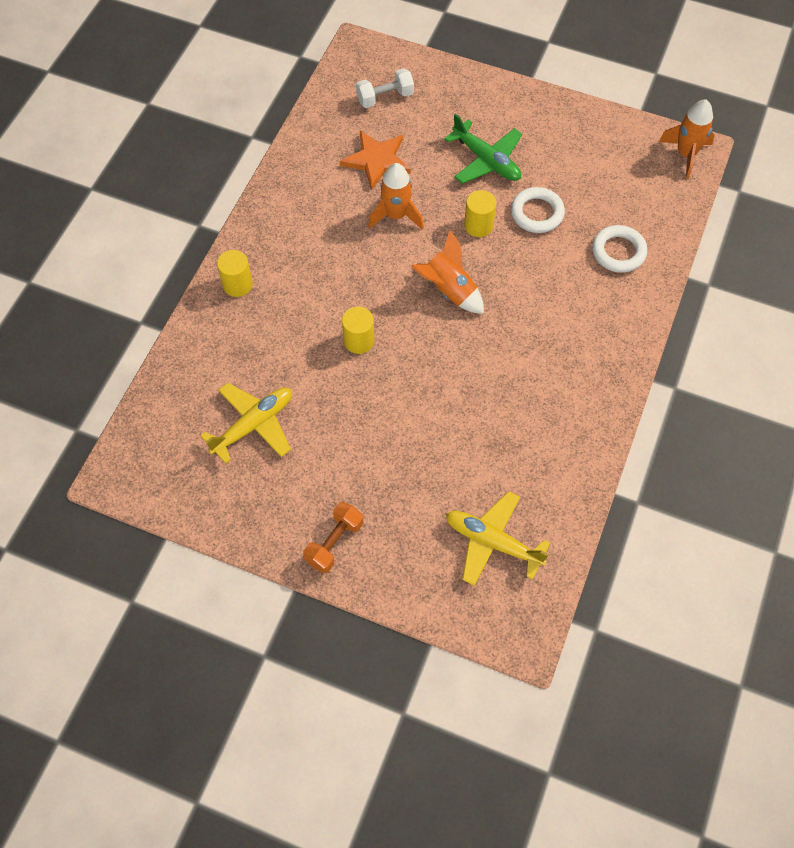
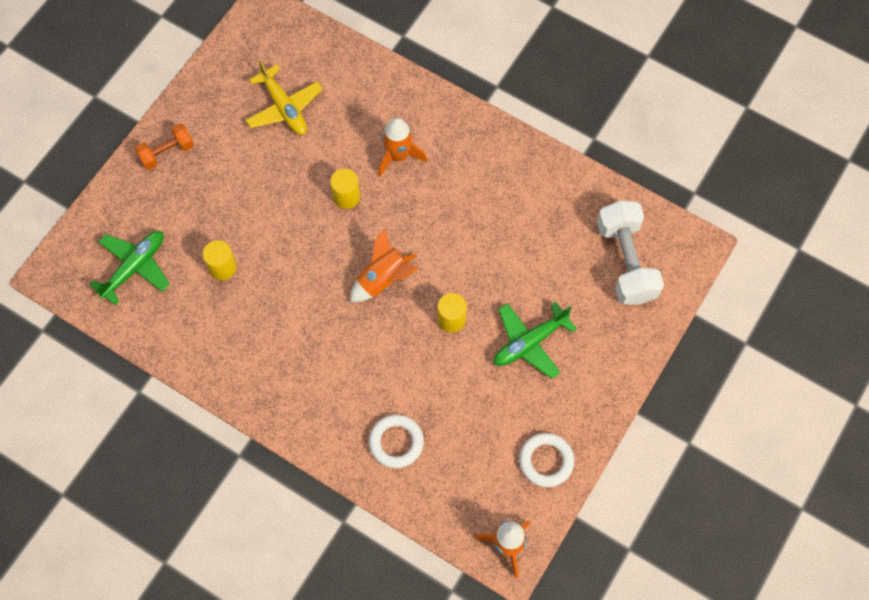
camera: 100 degrees right, 5 degrees up
(237, 284) = (424, 109): yellow cylinder -> yellow cylinder (222, 267)
(334, 542) = (167, 153): orange dumbbell -> orange dumbbell turned 75 degrees counterclockwise
(377, 160) = (545, 242): orange star -> none
(385, 97) = (626, 262): white dumbbell -> white dumbbell, size x1.74
(396, 215) = (476, 248): orange rocket -> orange rocket (398, 156)
(492, 542) = (134, 267): yellow plane -> green plane
(537, 213) = (456, 376): white ring -> white ring (546, 461)

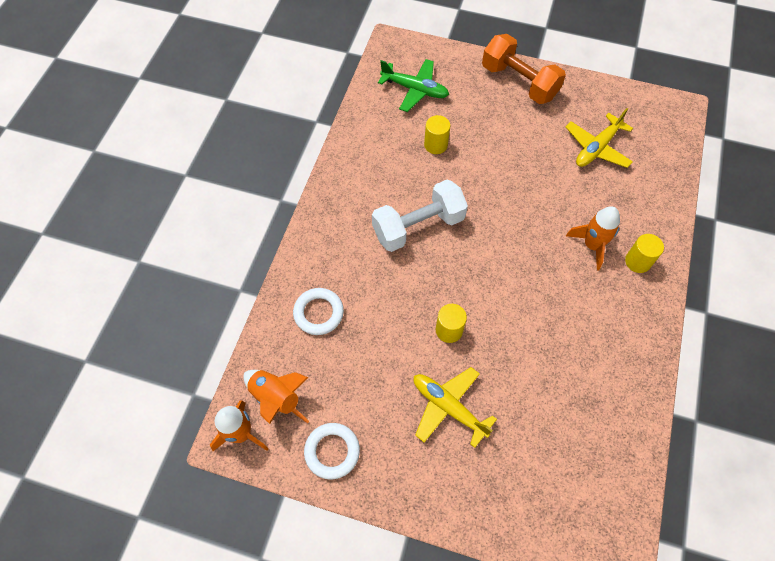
camera: 75 degrees right, 5 degrees down
(167, 153) = (519, 82): orange dumbbell -> orange dumbbell, size x1.74
(346, 196) = (534, 215): yellow cylinder -> yellow cylinder (638, 261)
(383, 279) = (468, 264): orange rocket -> orange rocket (276, 398)
(529, 342) = (448, 407): green plane -> yellow plane
(626, 262) = (570, 486): white dumbbell -> white dumbbell (418, 226)

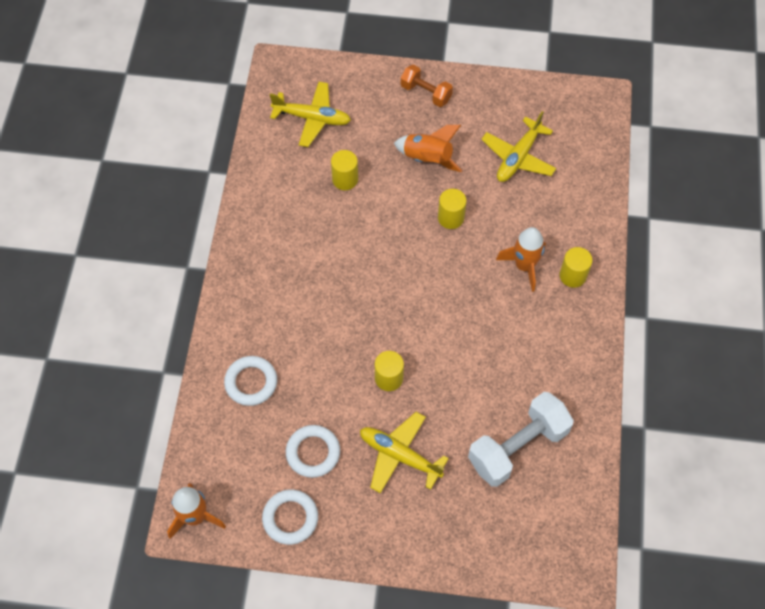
camera: 10 degrees left, 0 degrees up
(276, 398) = (224, 476): orange rocket -> orange rocket (427, 159)
(365, 390) = (313, 452): none -> white ring
(415, 89) = (312, 118): green plane -> yellow plane
(418, 226) = (340, 274): white dumbbell -> white dumbbell (517, 447)
(519, 82) = (426, 93): orange dumbbell -> orange dumbbell, size x0.57
(527, 192) = (451, 218): none -> yellow cylinder

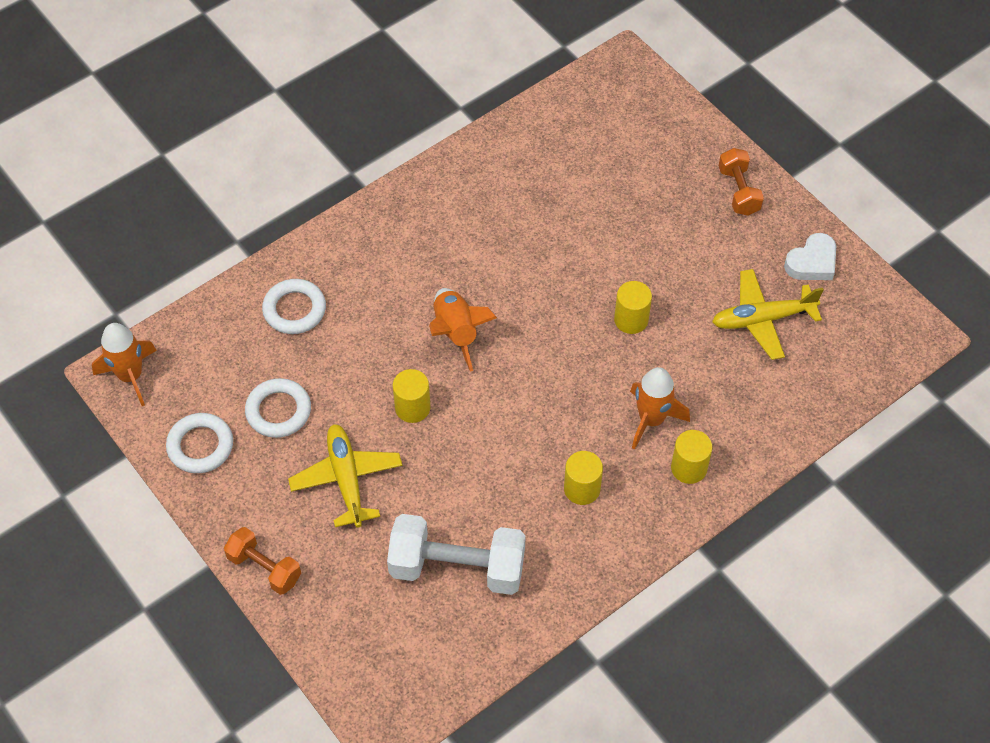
camera: 45 degrees right, 5 degrees down
(312, 118) = (603, 132): yellow plane -> none
(345, 179) = (571, 208): yellow cylinder -> yellow cylinder (582, 489)
(413, 553) = (264, 568): none -> orange dumbbell
(427, 159) = (670, 251): orange rocket -> orange rocket (456, 332)
(508, 102) = (812, 262): none -> white heart

